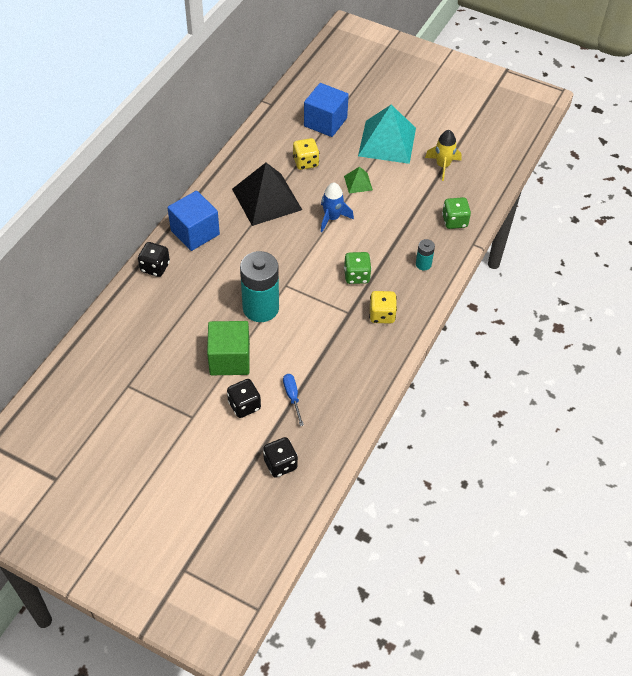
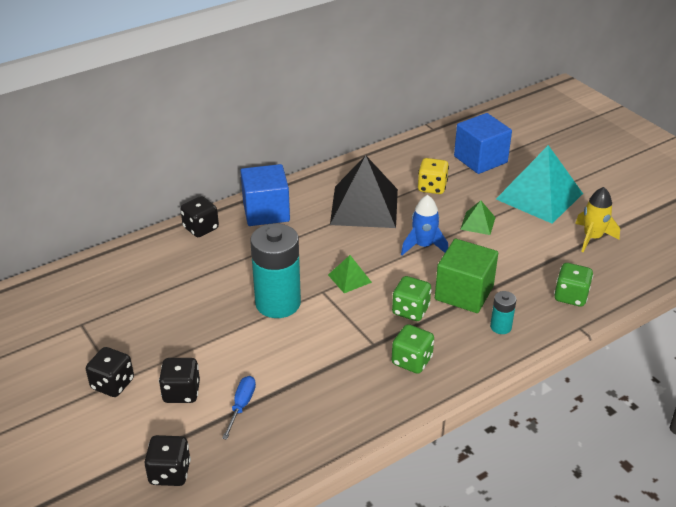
camera: 30 degrees right, 15 degrees down
(190, 421) = (112, 384): none -> black dice
(229, 359) = (204, 340): green cube -> green cube (464, 293)
(297, 266) = (349, 278): none -> green pyramid
(382, 315) = (411, 361): yellow dice -> green dice

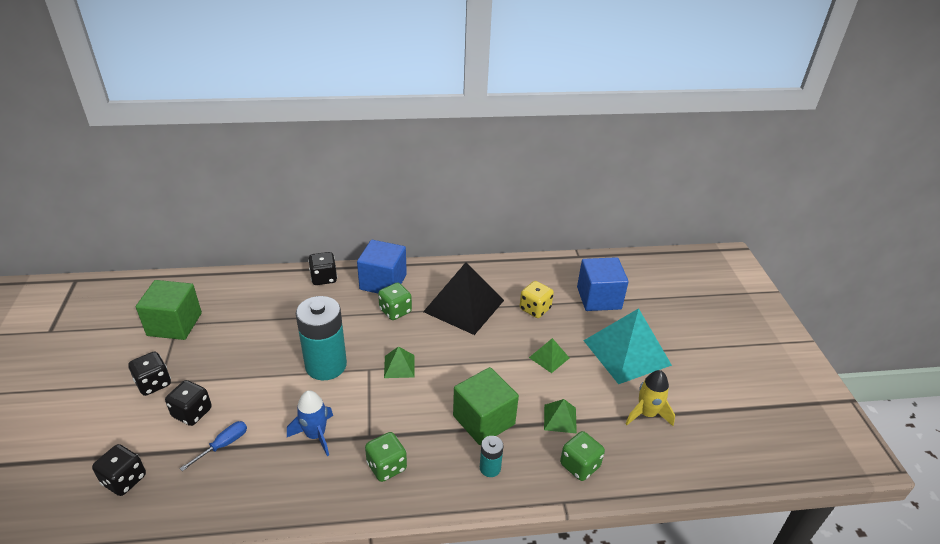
camera: 25 degrees right, 0 degrees up
(78, 325) = (174, 324): none -> green cube
(410, 310) = (424, 417): green dice -> green dice (395, 311)
(423, 246) = (484, 361): blue rocket -> blue rocket (315, 435)
(526, 267) = (560, 418): none -> green pyramid

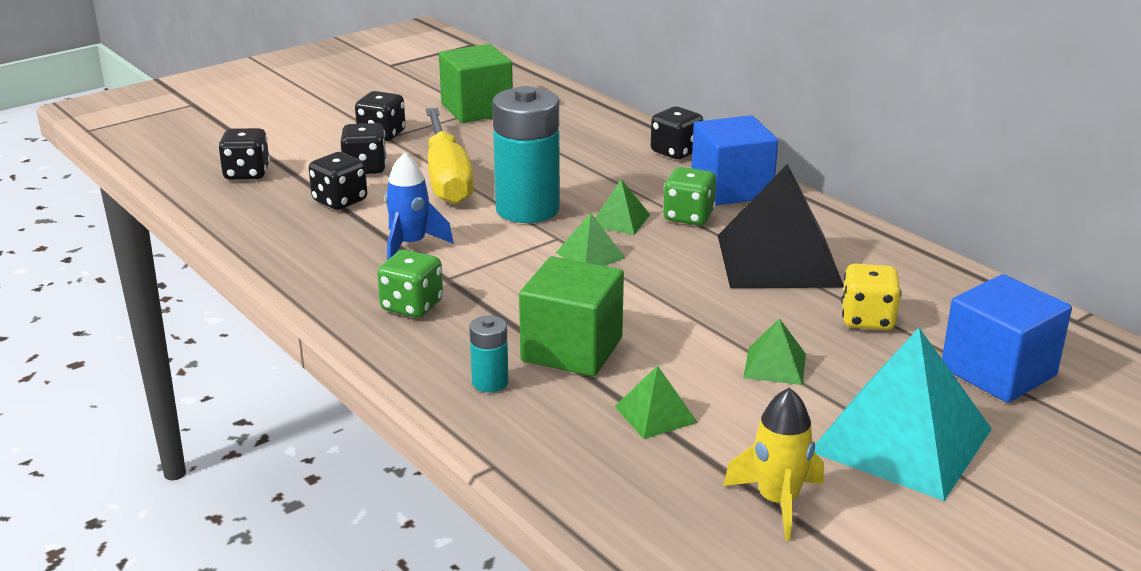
camera: 60 degrees right, 10 degrees down
(223, 445) = (340, 201): blue screwdriver -> black dice
(250, 380) = (447, 178): none -> yellow screwdriver
(374, 336) = (620, 220): none -> green pyramid
(579, 465) = (580, 461): green dice -> none

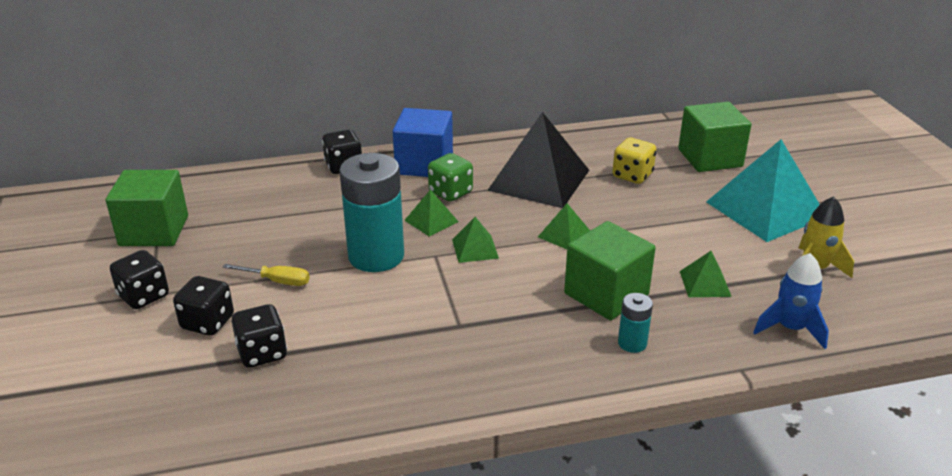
camera: 65 degrees left, 5 degrees up
(247, 174) = (133, 404): black dice -> none
(410, 245) = (386, 331): blue rocket -> blue rocket (790, 328)
(412, 306) = (494, 355): green dice -> none
(447, 178) = (277, 281): yellow screwdriver -> yellow screwdriver, size x0.46
(775, 365) = (668, 223): green pyramid -> green pyramid (564, 235)
(998, 372) = (710, 158): blue cube -> green cube

